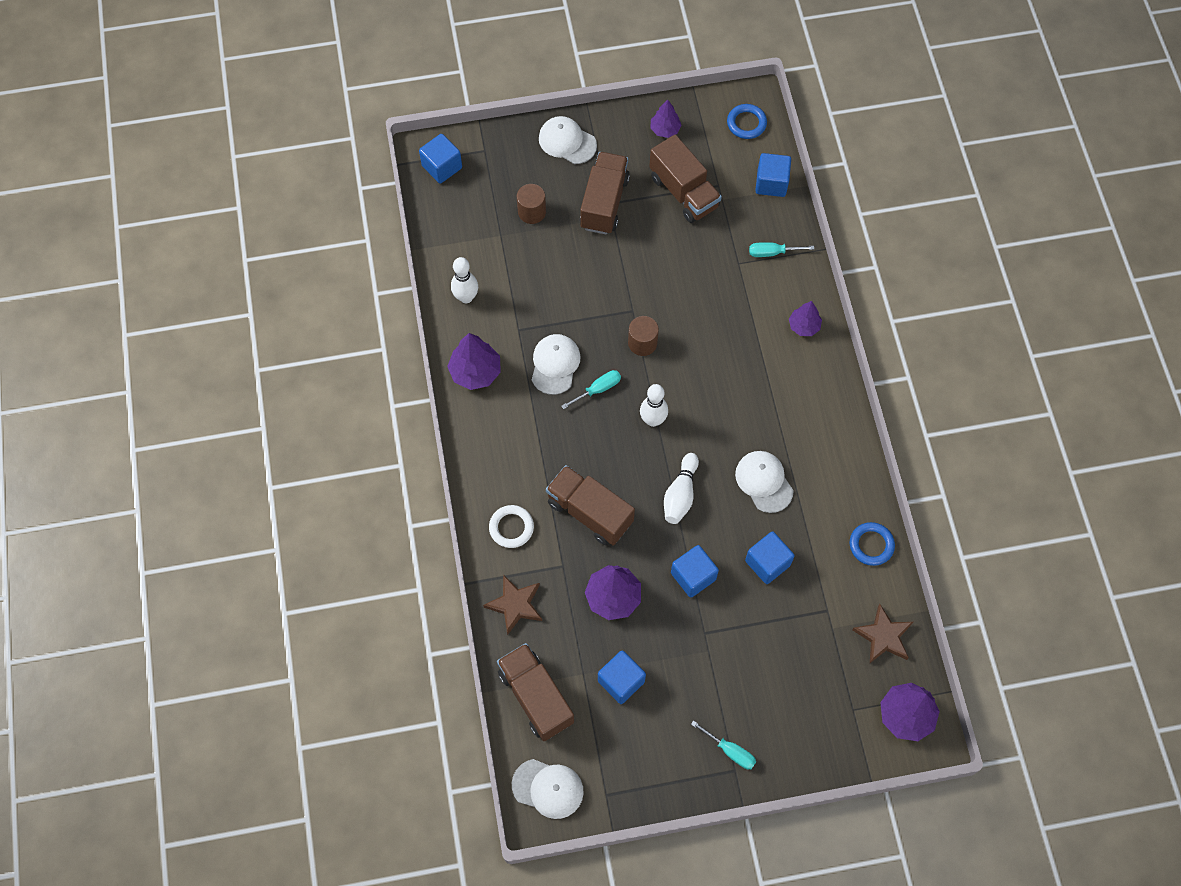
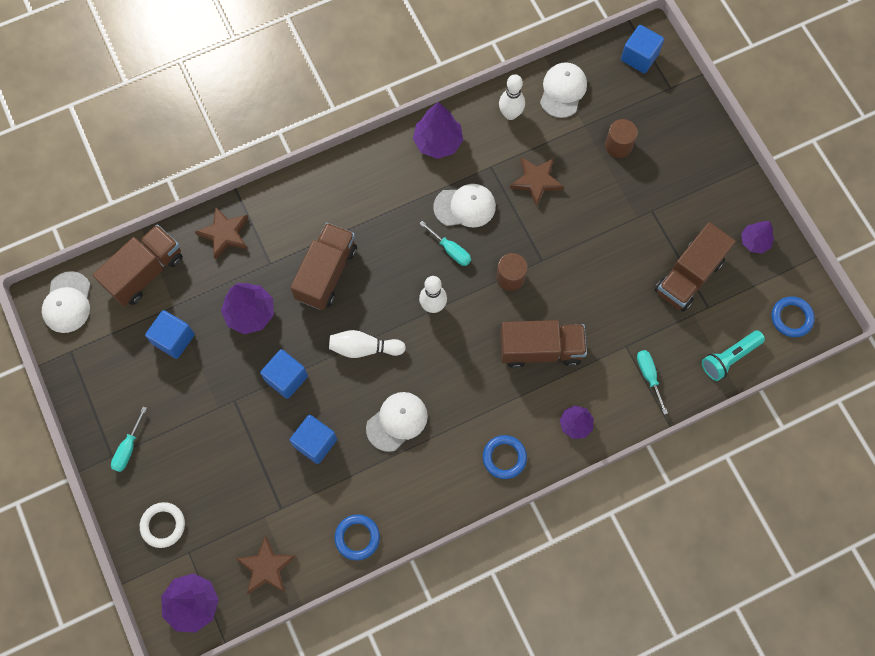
camera: 75 degrees right, 5 degrees up
(511, 527) = (295, 212): white ring -> white ring (163, 525)
(547, 293) = (536, 181): none -> brown star
(567, 142) = (706, 156): white cap -> white cap (563, 91)
(604, 203) = (650, 206): brown truck -> brown truck (540, 349)
(771, 183) = (729, 357): blue cube -> turquoise flashlight
(822, 395) = (504, 457): none -> blue ring

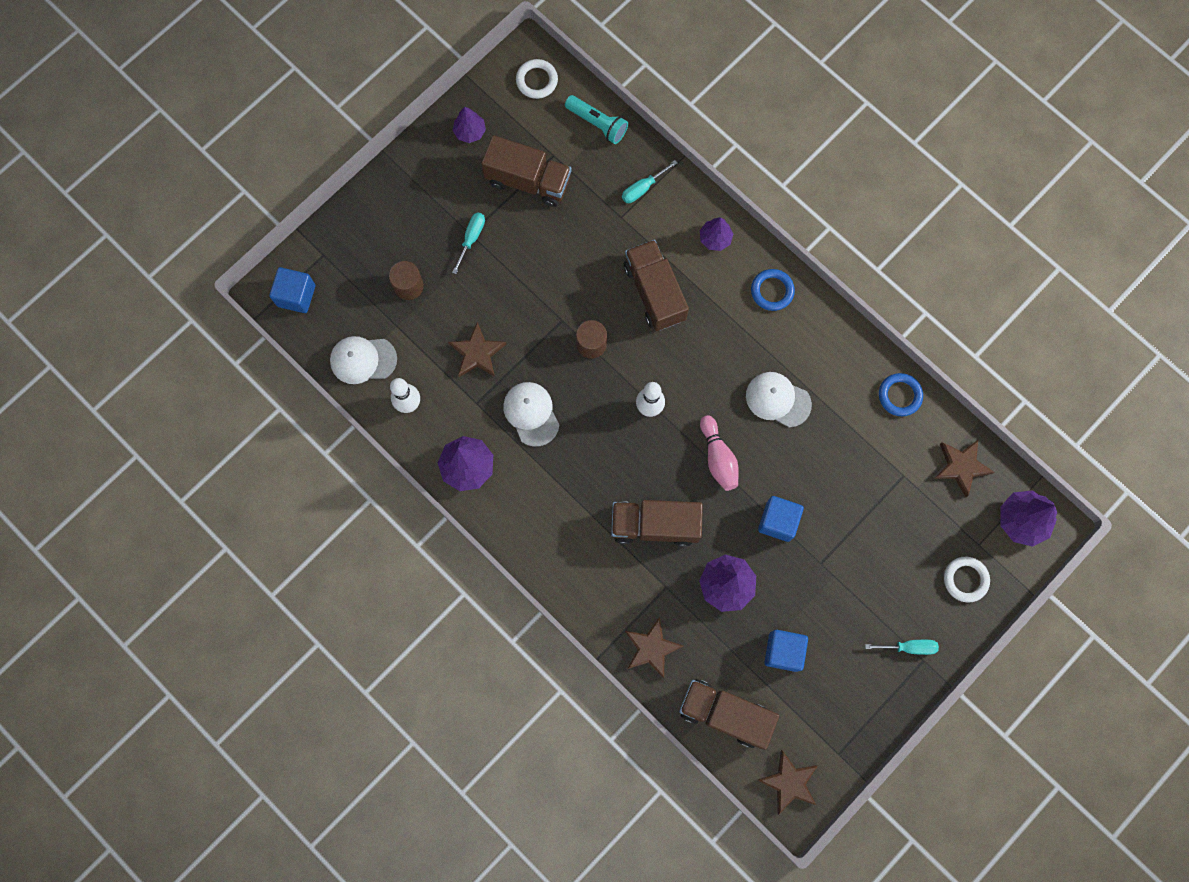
camera: 110 degrees left, 5 degrees up
(67, 302) = (789, 782): white cap -> brown star
(315, 442) = (829, 468): blue cube -> none
(364, 348) = (718, 457): white bowling pin -> pink bowling pin
(450, 250) = (584, 411): turquoise screwdriver -> turquoise screwdriver (471, 238)
(791, 318) = (537, 80): blue ring -> white ring

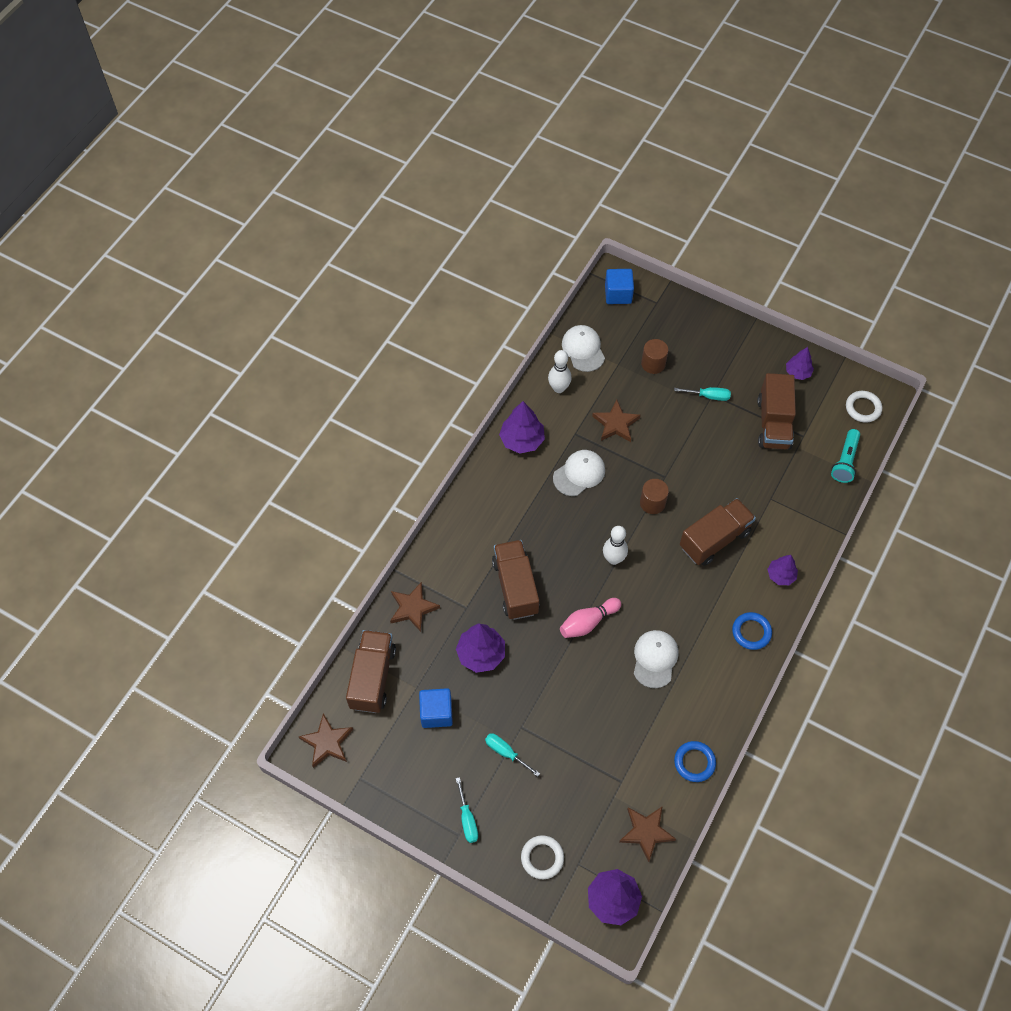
camera: 75 degrees right, 15 degrees down
(643, 188) = (802, 509): turquoise screwdriver -> turquoise screwdriver (506, 752)
(778, 521) = (547, 683): blue cube -> none

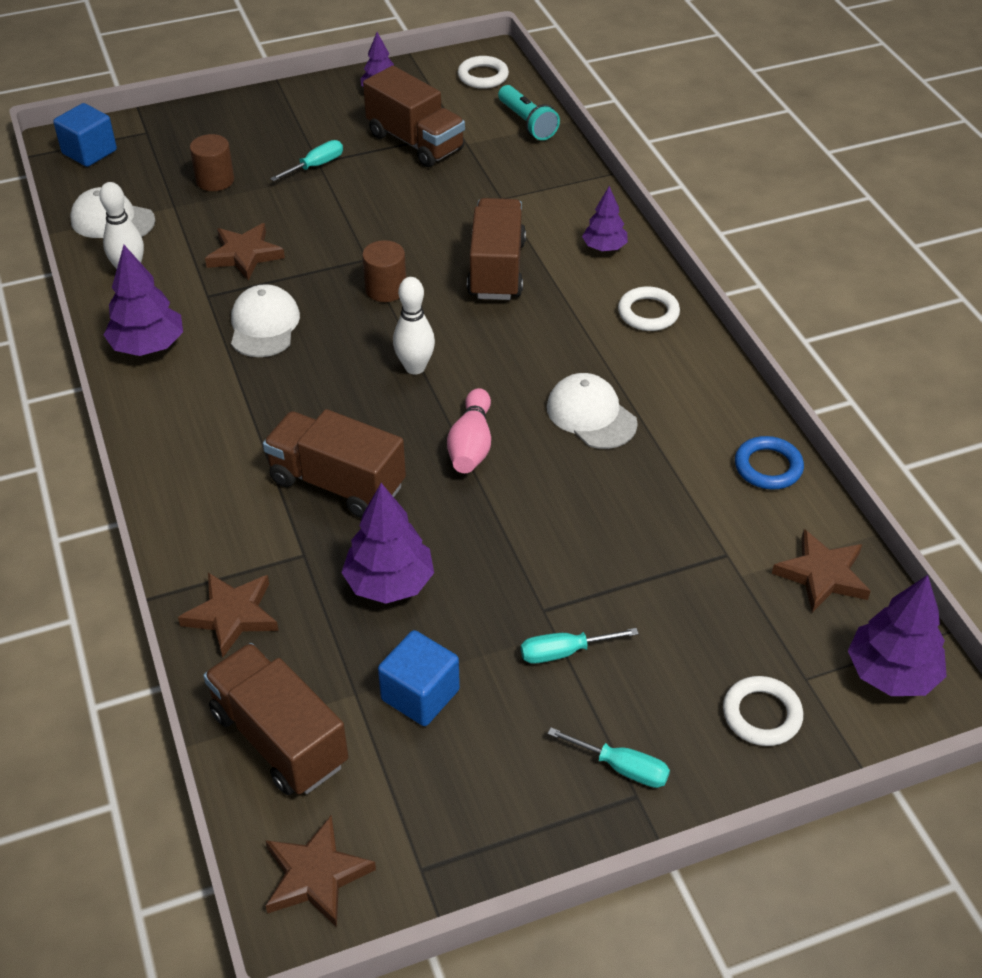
camera: 50 degrees left, 15 degrees down
(751, 632) = (648, 313): blue ring -> white ring

